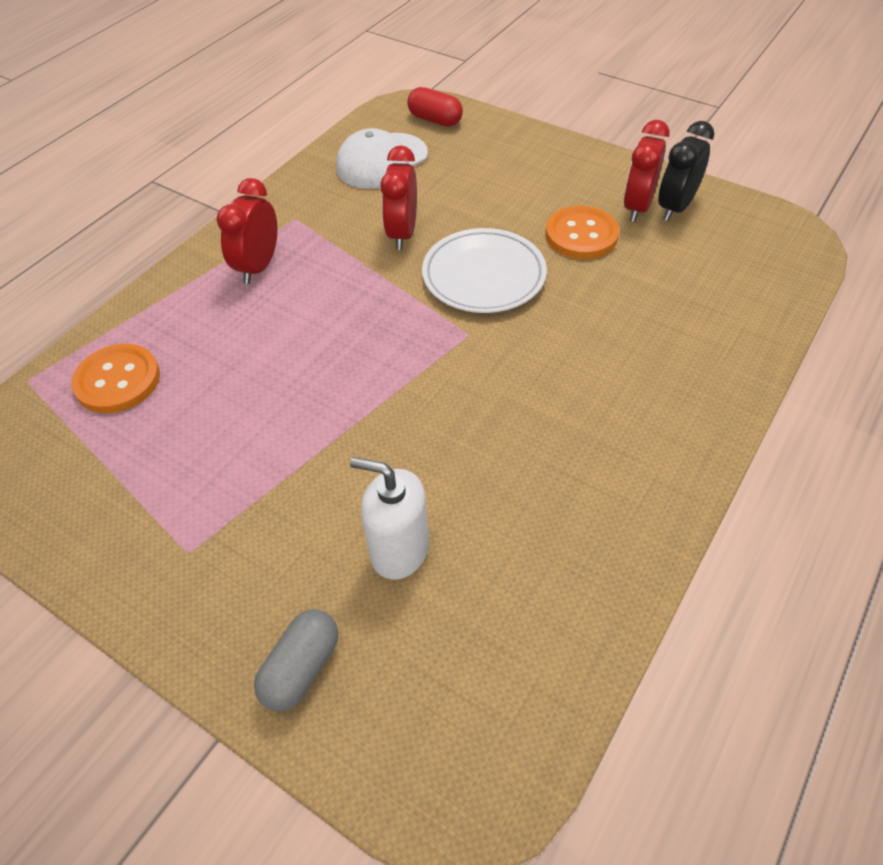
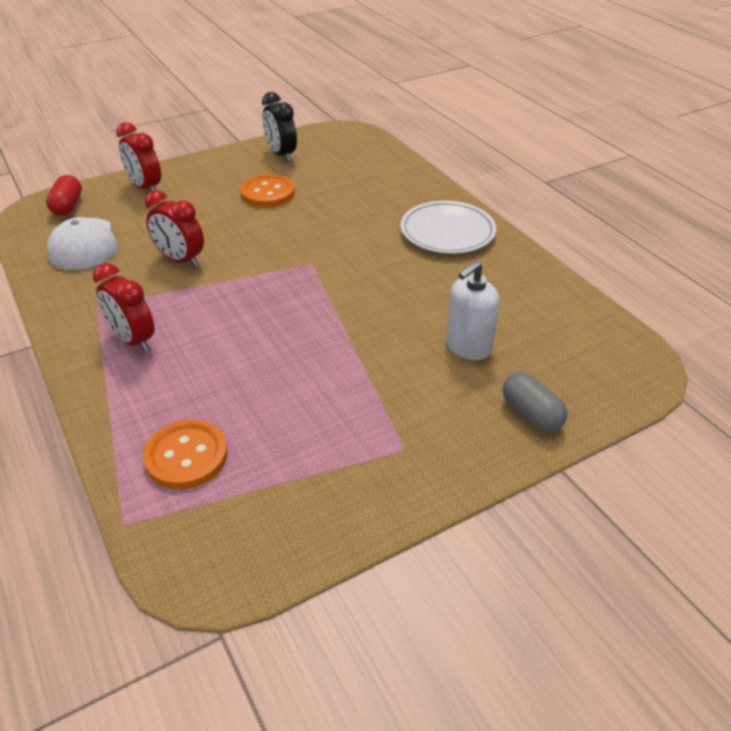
camera: 65 degrees left, 10 degrees down
(435, 120) = (67, 206): red capsule -> red capsule turned 60 degrees counterclockwise
(484, 276) = (263, 240): white plate -> white plate (447, 232)
(637, 207) = (266, 166): red clock -> red clock (145, 187)

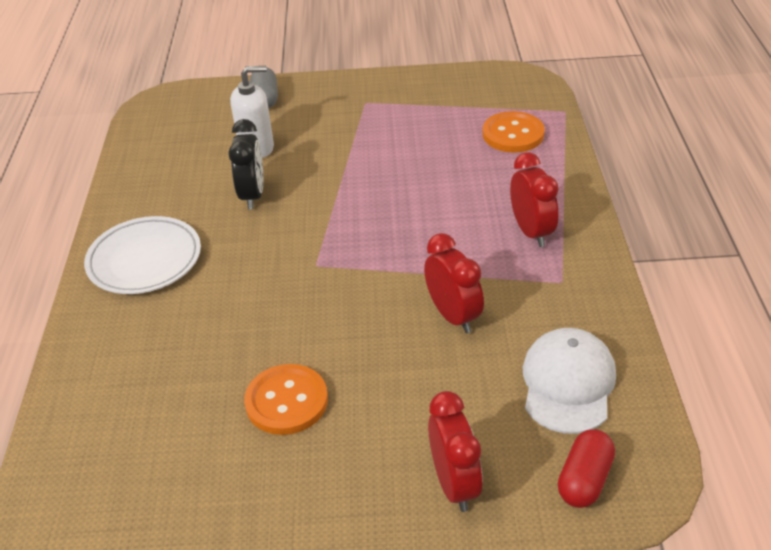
camera: 150 degrees left, 0 degrees up
(281, 155) = (205, 493): black clock -> black clock (252, 195)

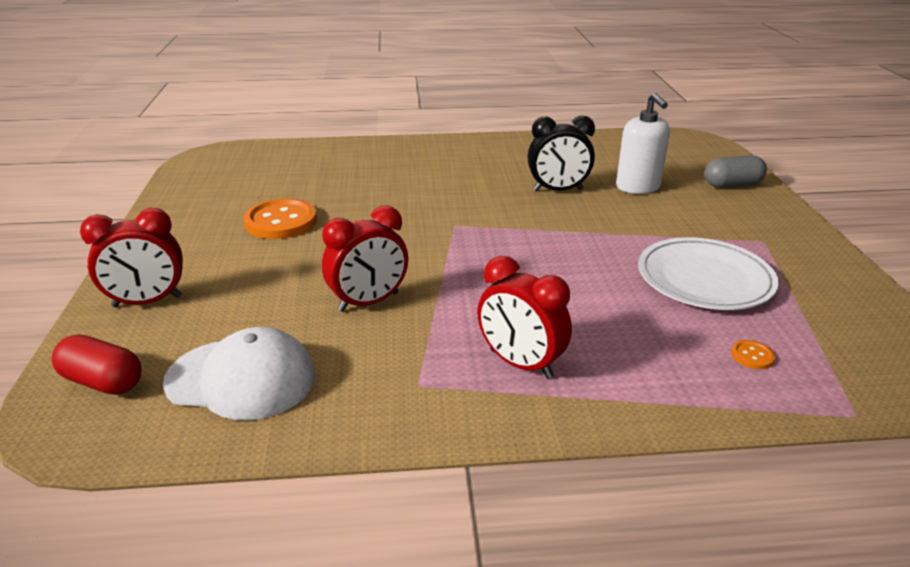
camera: 85 degrees right, 10 degrees down
(144, 260) = (461, 156): white plate -> white plate (704, 279)
(513, 134) = (752, 356): orange button -> orange button, size x0.43
(531, 232) = (520, 363): red clock -> red clock turned 60 degrees clockwise

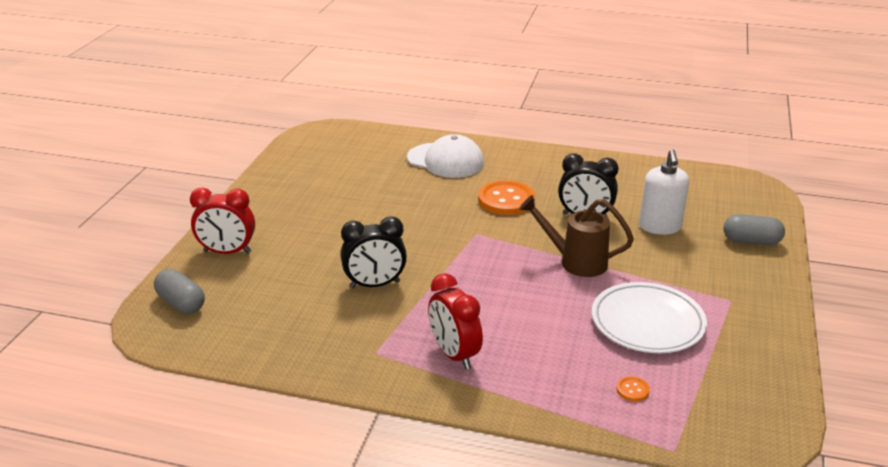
camera: 20 degrees right, 0 degrees up
(103, 381) = (181, 303): red capsule -> grey capsule
(241, 379) = (264, 321): white cap -> white cap (445, 161)
(281, 221) = (345, 204): orange button -> orange button (506, 200)
(369, 302) = (375, 285): red clock -> black clock
(581, 234) = (575, 262): none -> brown watering can

